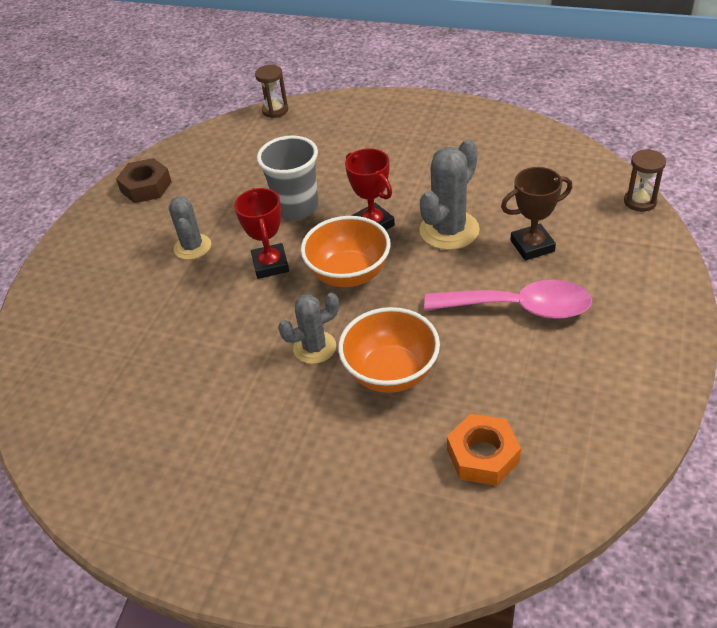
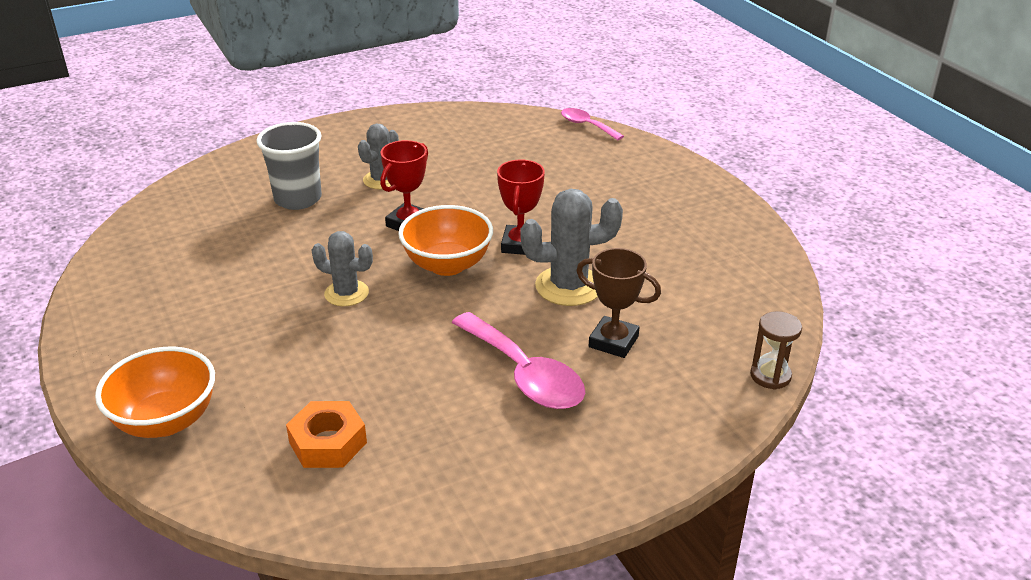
camera: 40 degrees right, 10 degrees down
(146, 187) = (417, 125): brown nut -> none
(275, 110) = (586, 125): brown hourglass -> pink spoon
(296, 207) = (488, 199): grey cup -> grey cup (298, 199)
(391, 372) = (364, 345): orange bowl -> orange bowl (166, 421)

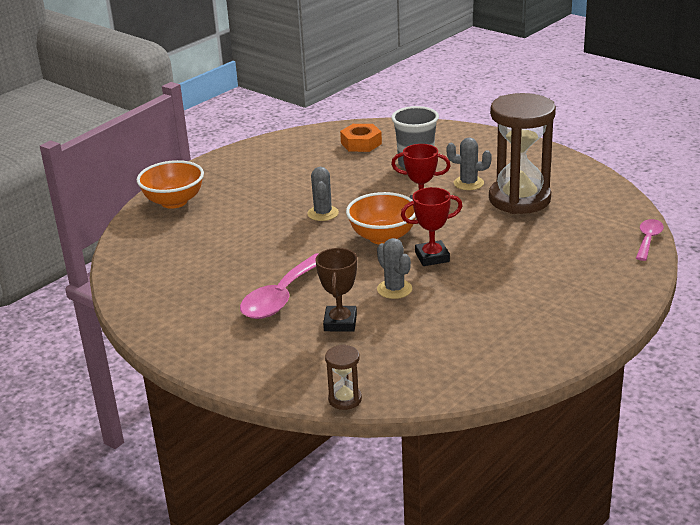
camera: 70 degrees right, 5 degrees down
(328, 442) = (181, 251): orange nut -> orange nut (361, 143)
(448, 162) = (519, 199): none -> brown hourglass
(569, 286) = (394, 289): grey cactus -> grey cactus, size x0.65

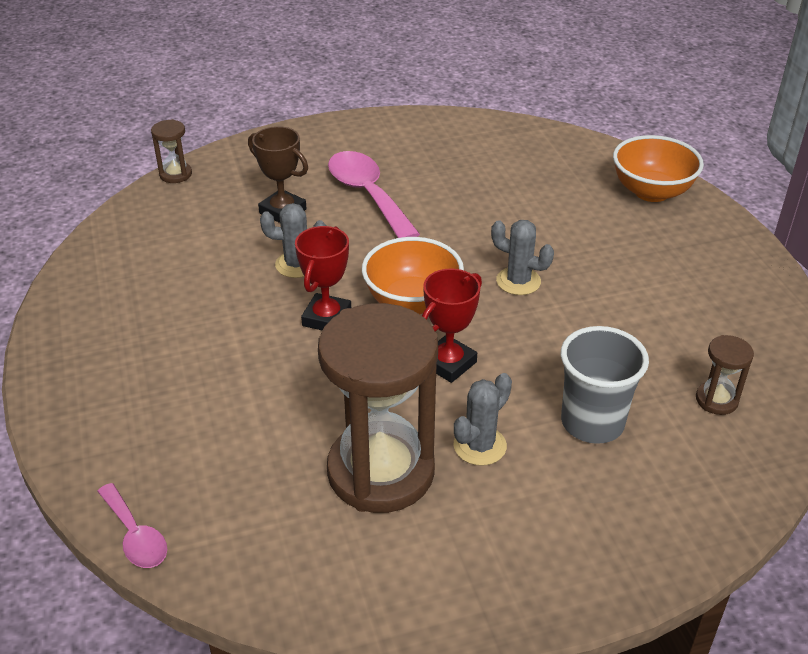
camera: 120 degrees right, 10 degrees up
(361, 143) = (716, 400): orange nut -> brown hourglass

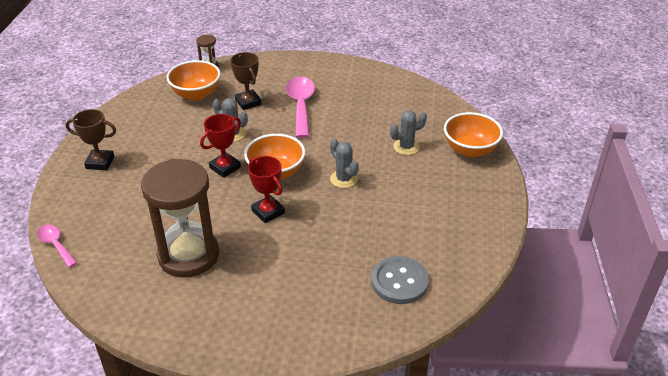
camera: 25 degrees right, 0 degrees up
(107, 373) = (100, 162): none -> brown trophy
(135, 536) = (55, 245): pink spoon -> pink spoon turned 150 degrees clockwise
(188, 221) = (196, 94): none -> orange bowl
(448, 363) = (268, 212): red trophy -> red trophy turned 75 degrees clockwise
(480, 446) = (248, 260): grey cactus -> grey cactus (406, 147)
(592, 423) = (318, 269): grey cup -> none
(716, 400) = (399, 281): brown hourglass -> grey button

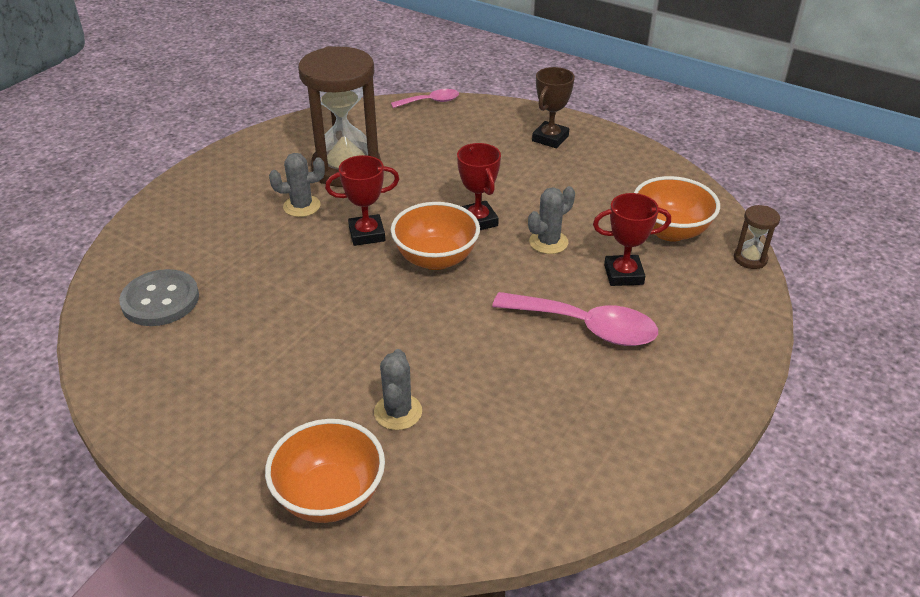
camera: 115 degrees right, 0 degrees up
(248, 102) = (623, 274): brown trophy -> red trophy
(343, 179) = (375, 315): grey cactus -> grey cactus (302, 206)

